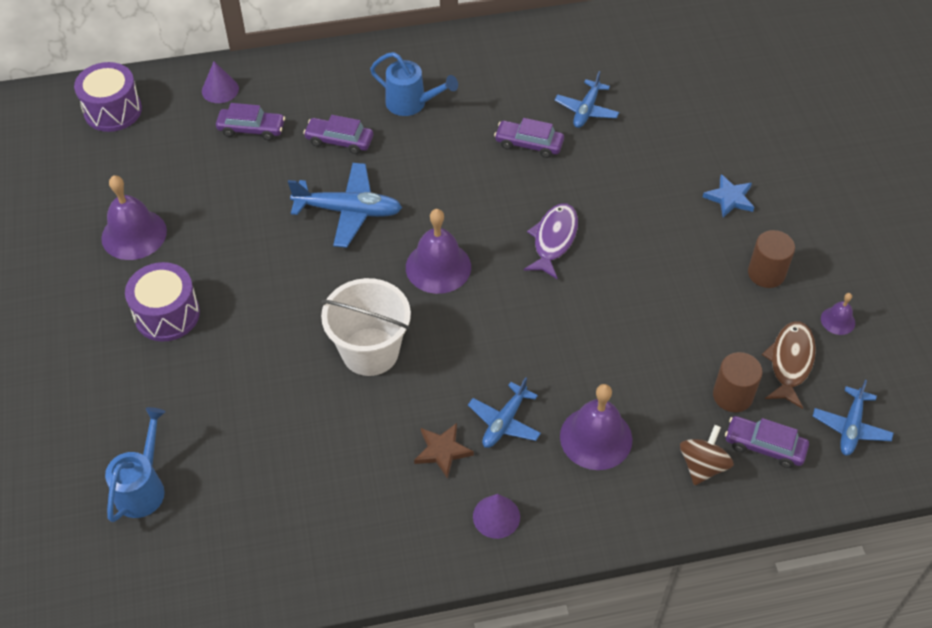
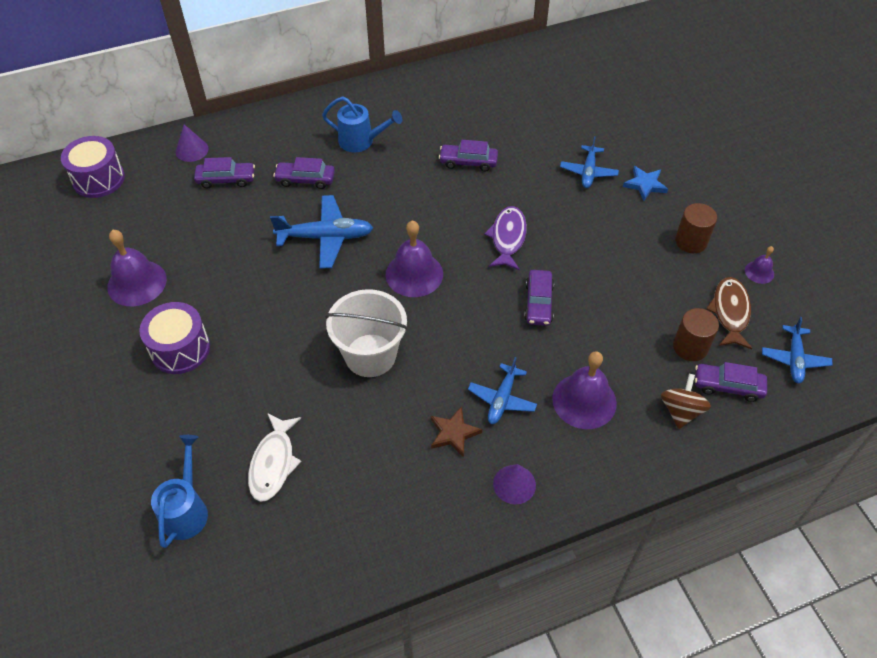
camera: 10 degrees left, 0 degrees up
(242, 452) = (273, 463): none -> white fish
(571, 320) = (538, 303): none -> purple car
(586, 110) = (509, 129): blue plane -> blue plane (588, 172)

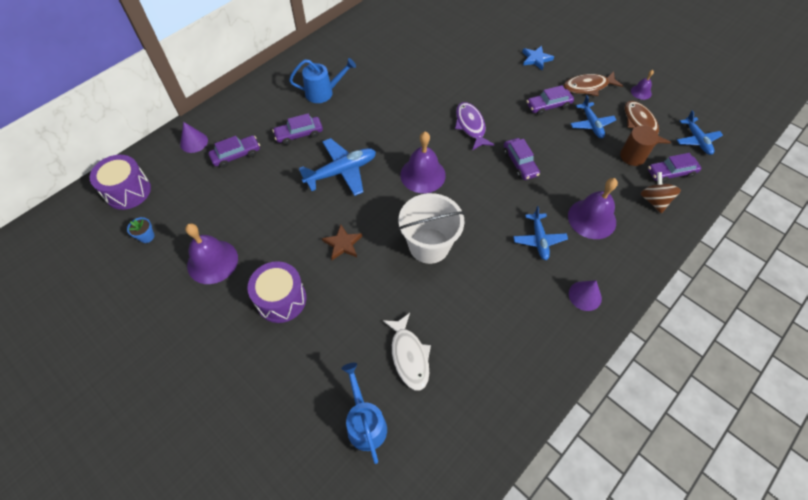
camera: 25 degrees left, 5 degrees up
(89, 232) = (147, 236): none -> blue flower pot
(453, 433) = (522, 277): brown star -> brown star (343, 244)
(468, 162) = (410, 82): purple car -> purple car (548, 106)
(588, 172) = (494, 62): blue plane -> blue plane (591, 124)
(691, 241) = (588, 87): brown cylinder -> brown fish

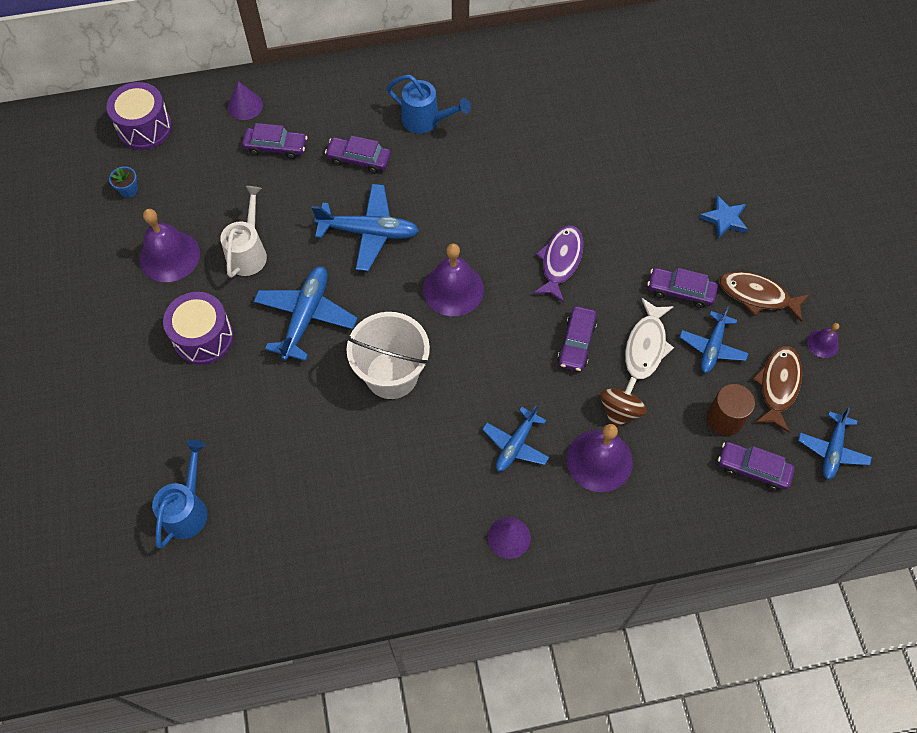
camera: 35 degrees right, 5 degrees up
(269, 227) = (249, 252): none -> white watering can
(343, 244) = (306, 316): brown star -> blue plane
(409, 356) = (277, 475): white fish -> white fish (646, 345)
(654, 201) = (696, 488): brown spinning top -> brown spinning top (620, 411)

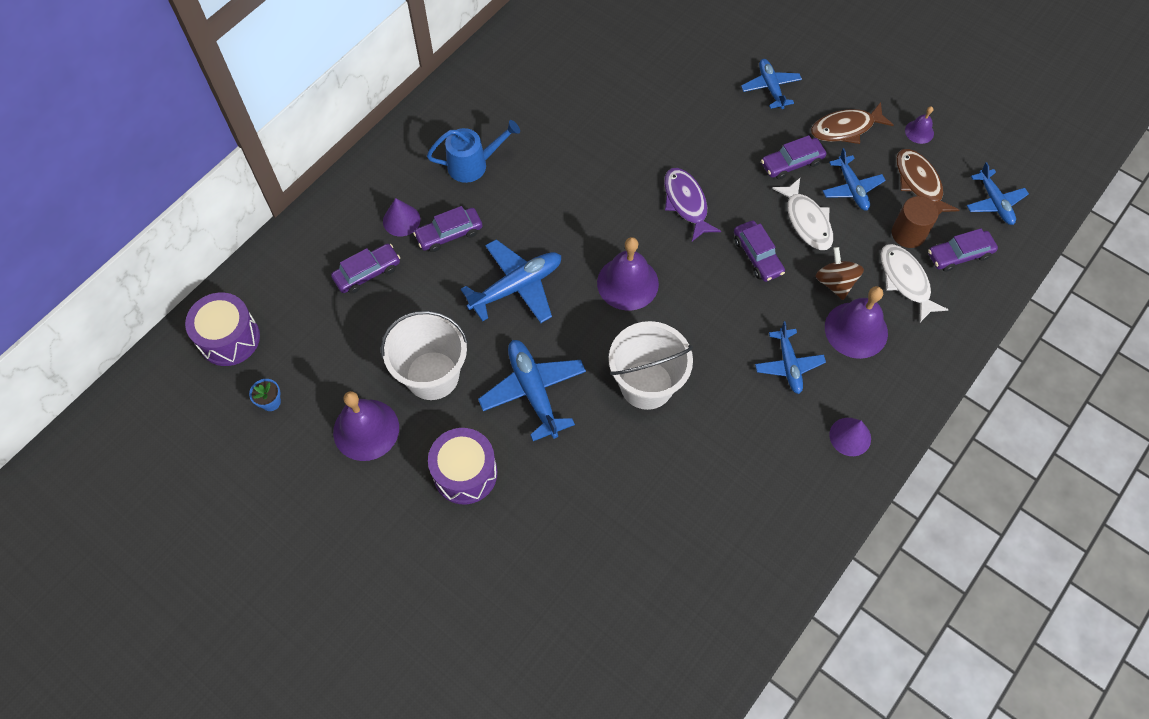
camera: 40 degrees left, 0 degrees up
(188, 508) = (593, 617): blue watering can -> none
(245, 106) = (304, 257): purple cone -> purple cone (401, 220)
(249, 252) = (432, 375): white watering can -> white bucket
(682, 454) = (905, 281): none -> white fish
(724, 219) = (770, 87): blue star -> blue plane

